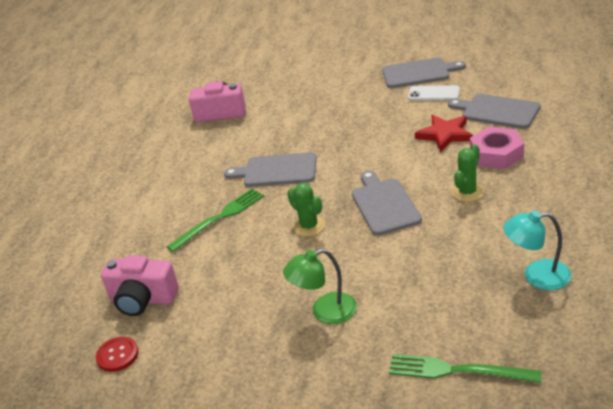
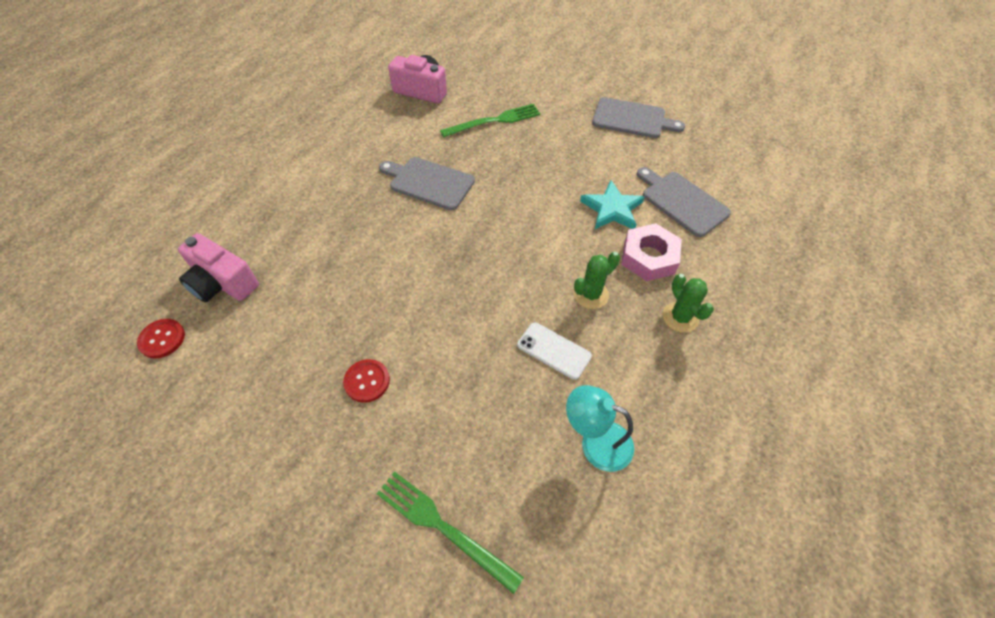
camera: 15 degrees right, 20 degrees up
(219, 218) = (345, 217): green fork -> green fork (494, 121)
(309, 226) = (416, 266): green cactus -> green cactus (680, 317)
(325, 312) = (367, 381): green lamp -> red button
(384, 205) = (501, 272): grey cutting board -> none
(433, 93) = (631, 151): white phone -> white phone (554, 350)
(445, 135) = (612, 209): red star -> turquoise star

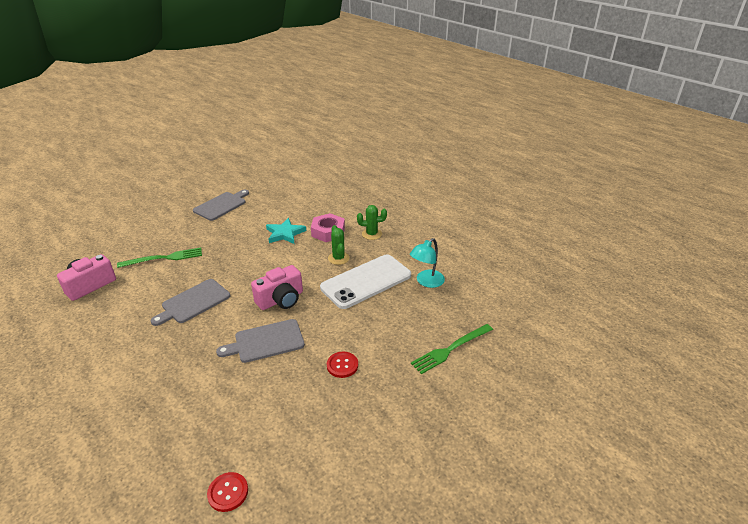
camera: 70 degrees left, 20 degrees down
(222, 283) = (196, 442): pink camera -> pink camera (281, 300)
(494, 121) = (164, 258): green fork -> green fork turned 75 degrees clockwise
(554, 350) = (366, 281): white phone -> white phone, size x2.06
(682, 202) = (299, 210): grey cutting board -> grey cutting board (266, 341)

